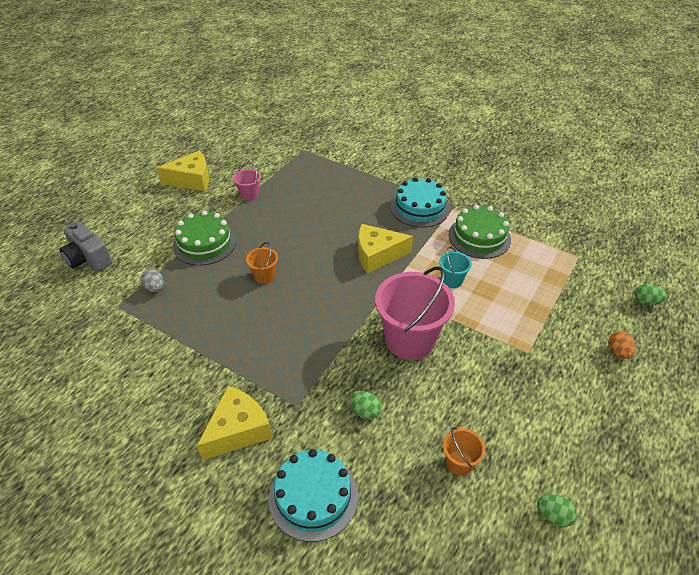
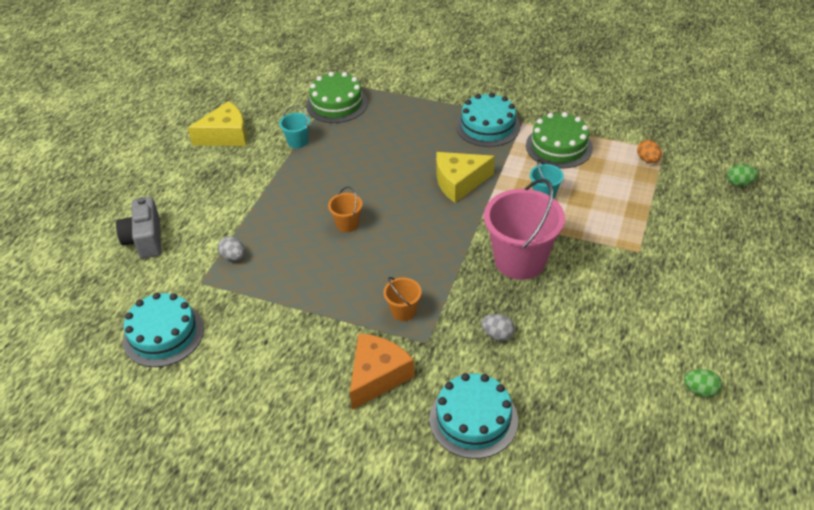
camera: 10 degrees left, 0 degrees up
(66, 349) = (163, 334): none -> turquoise cake
(88, 259) = (145, 239): grey camera -> grey camera turned 45 degrees clockwise
(204, 243) = (268, 201): green cake -> green cake (336, 104)
(237, 430) = (377, 376): yellow cheese -> orange cheese
(249, 195) = (297, 141): pink bucket -> turquoise bucket
(365, 411) = (497, 335): green egg -> grey egg
(459, 463) = (602, 363): orange bucket -> orange bucket (403, 311)
(618, 352) = (724, 235): orange egg -> orange egg (647, 160)

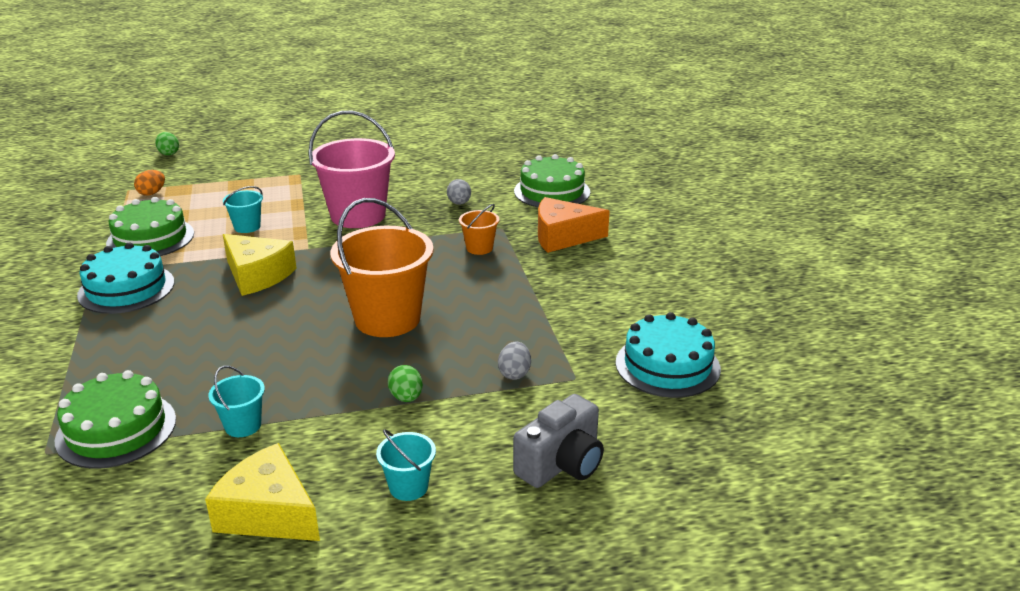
camera: 125 degrees left, 15 degrees down
(192, 181) = (408, 487): none -> turquoise bucket
(347, 224) = (387, 319): orange bucket -> orange bucket, size x2.16
(473, 419) = (552, 191): turquoise cake -> green cake
(700, 390) = (432, 133): green egg -> green egg (406, 397)

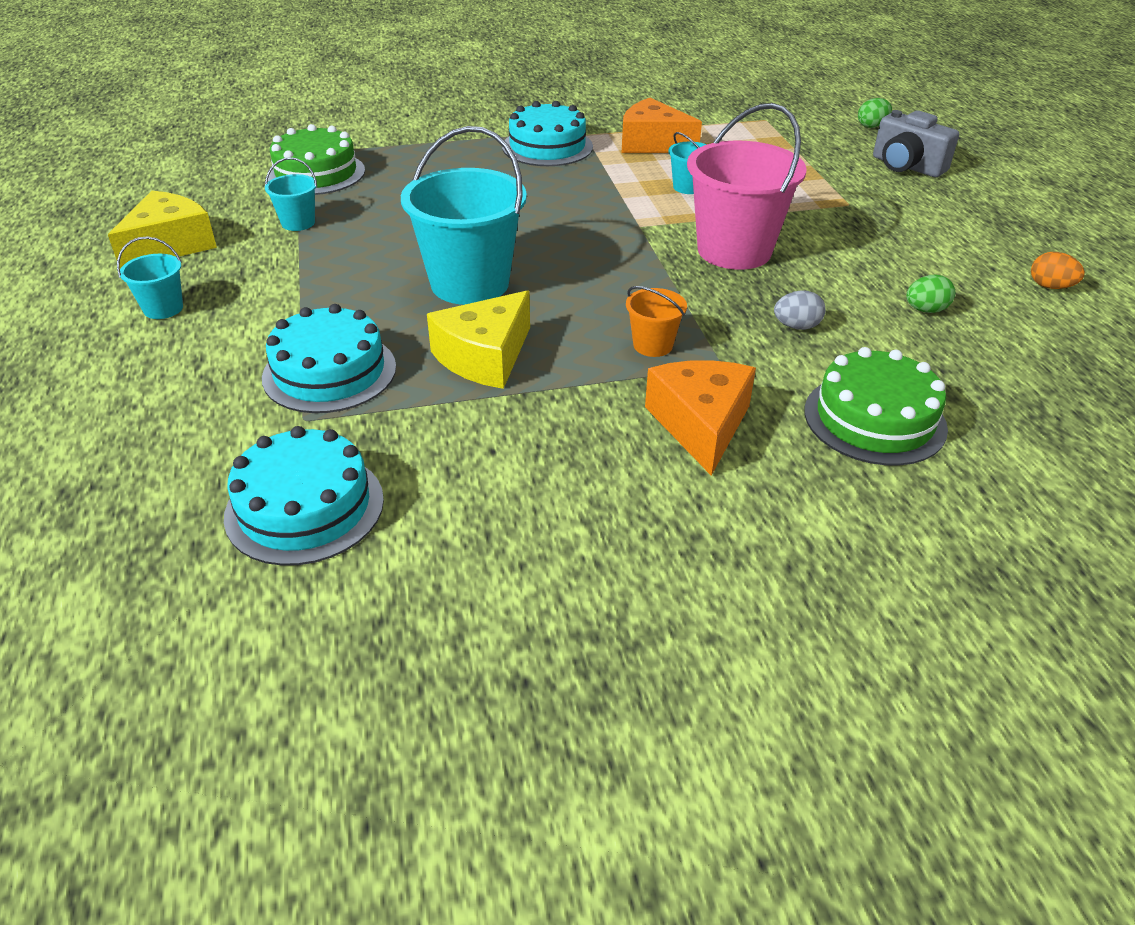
camera: 90 degrees right, 10 degrees up
(150, 238) = (652, 144): green cake -> orange cheese
(152, 193) = (760, 131): orange egg -> orange egg (1050, 287)
(257, 275) = (573, 203): yellow cheese -> yellow cheese (485, 357)
(387, 319) = (470, 284): orange bucket -> turquoise bucket
(406, 397) = (308, 302): green egg -> green egg (925, 310)
(514, 373) = (329, 372): grey egg -> turquoise cake
(561, 464) = (144, 401): grey camera -> grey camera (906, 166)

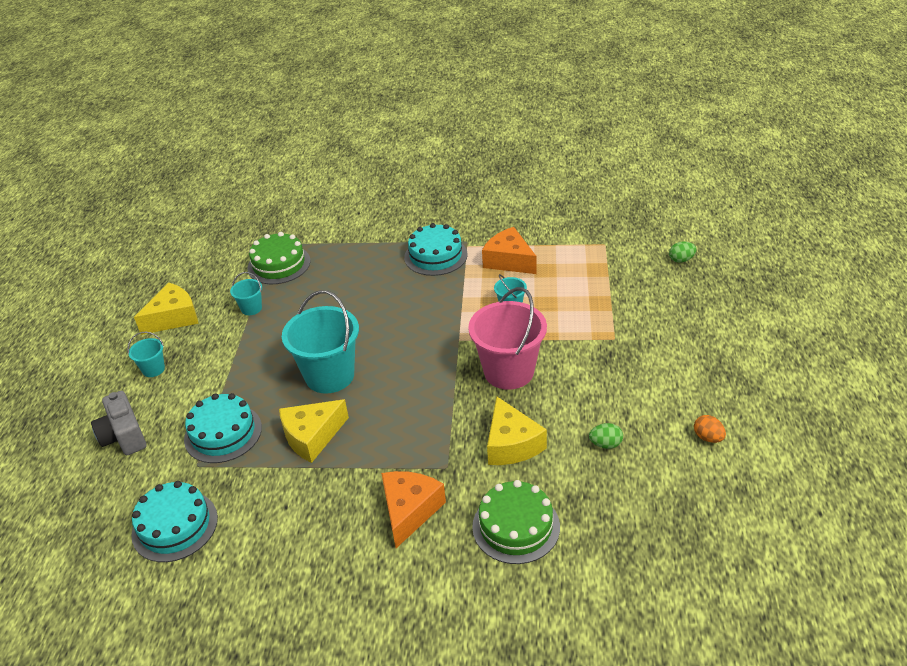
camera: 20 degrees right, 0 degrees up
(653, 345) = (414, 444): orange bucket -> none
(796, 326) = (511, 444): grey egg -> yellow cheese
(906, 166) = (680, 306): grey camera -> grey camera (124, 436)

